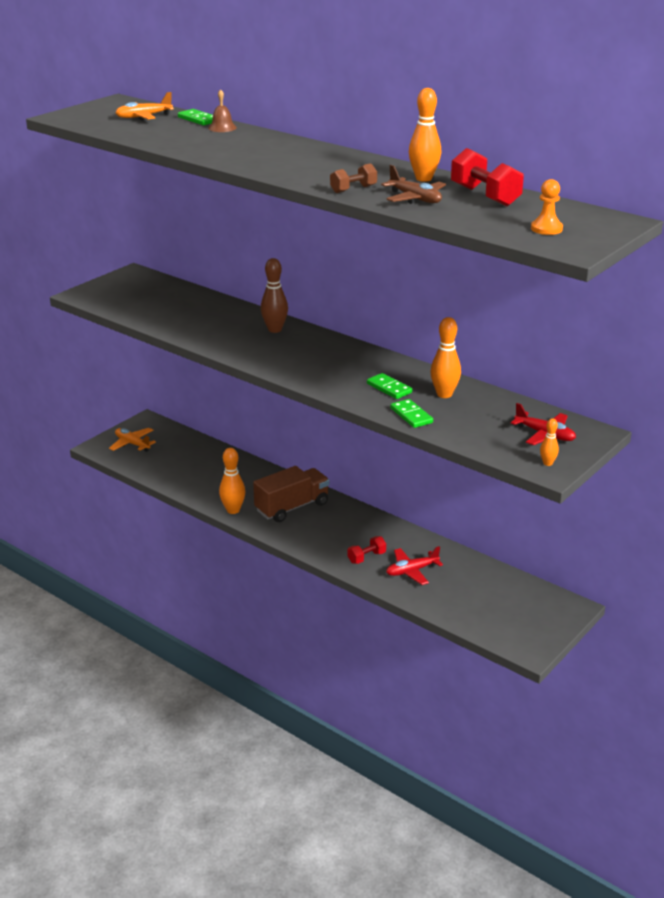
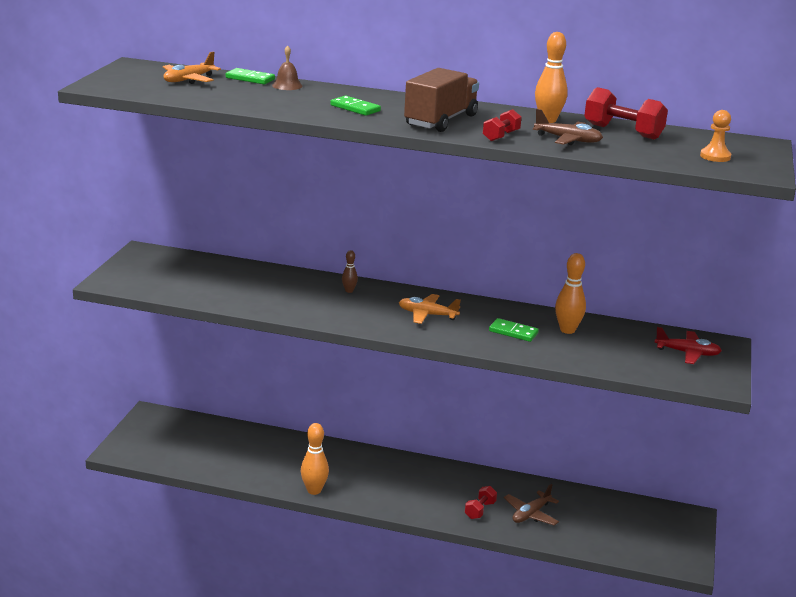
camera: 25 degrees left, 5 degrees down
(132, 444) = (153, 441): orange plane -> orange plane (427, 315)
(274, 329) = (349, 291): brown bowling pin -> brown bowling pin, size x0.55
(292, 507) = (370, 475): brown truck -> brown truck (441, 120)
(353, 189) = (501, 136): brown dumbbell -> red dumbbell
(411, 415) = (558, 355): green domino -> green domino (355, 108)
(411, 571) = (531, 514): red plane -> brown plane
(547, 463) = (715, 379): orange bowling pin -> none

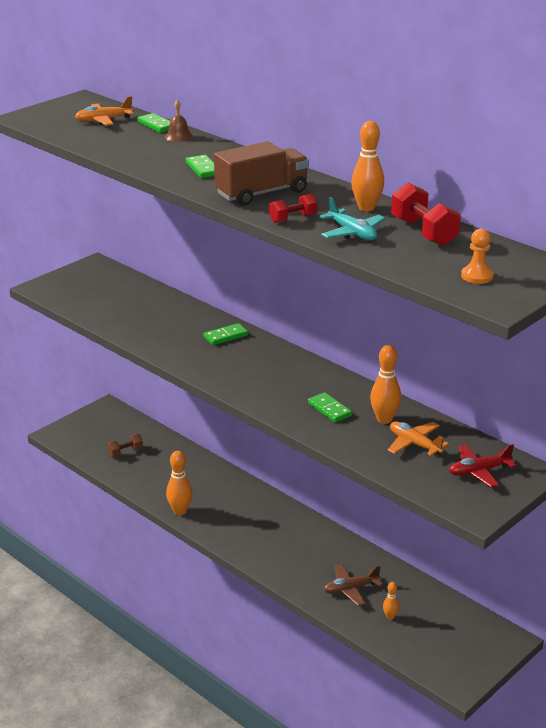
camera: 30 degrees right, 5 degrees up
(208, 450) = (125, 452): none -> brown dumbbell
(349, 291) = (226, 336): brown bowling pin -> green domino
(427, 315) = (269, 374): orange plane -> orange plane (414, 444)
(480, 510) = (307, 571): red dumbbell -> none
(568, 140) = (352, 233): brown plane -> turquoise plane
(584, 527) = (390, 617): none -> orange bowling pin
(687, 353) = (479, 471): red plane -> red plane turned 120 degrees clockwise

